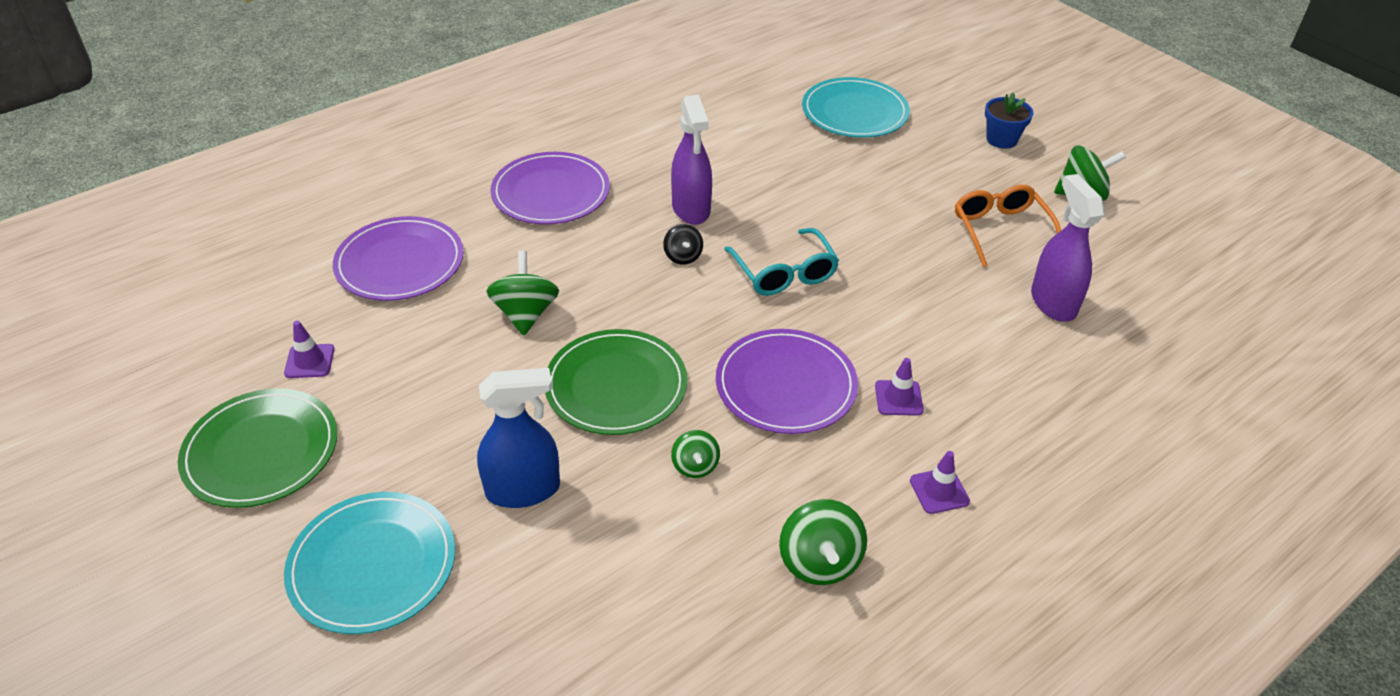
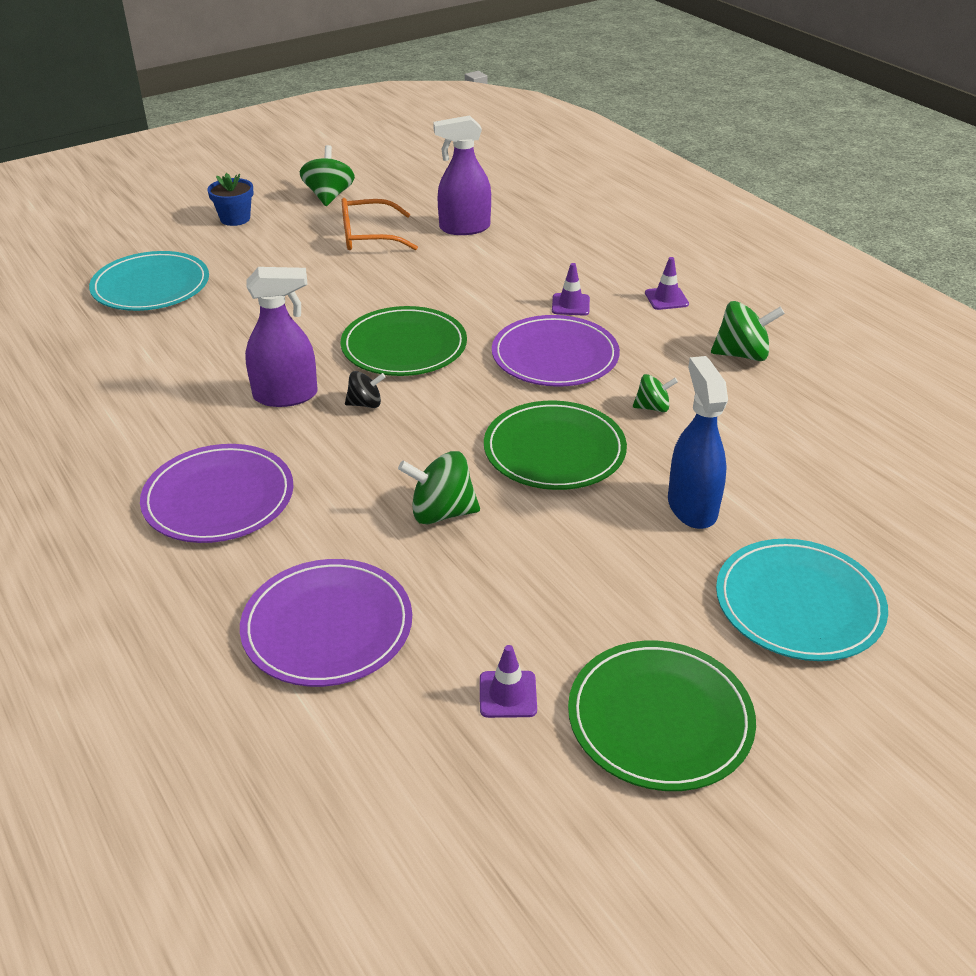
camera: 85 degrees left, 5 degrees down
(784, 273) = (404, 346): turquoise glasses -> green plate

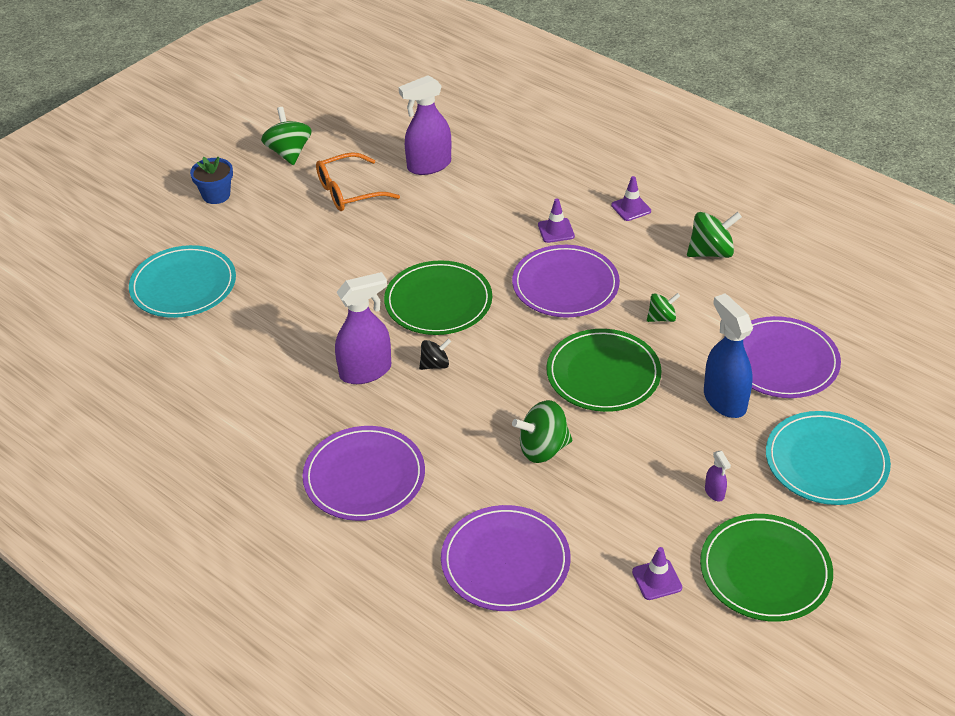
camera: 15 degrees left, 5 degrees up
(633, 607) = (714, 492): none -> purple spray bottle
(783, 479) = (781, 361): none -> purple plate

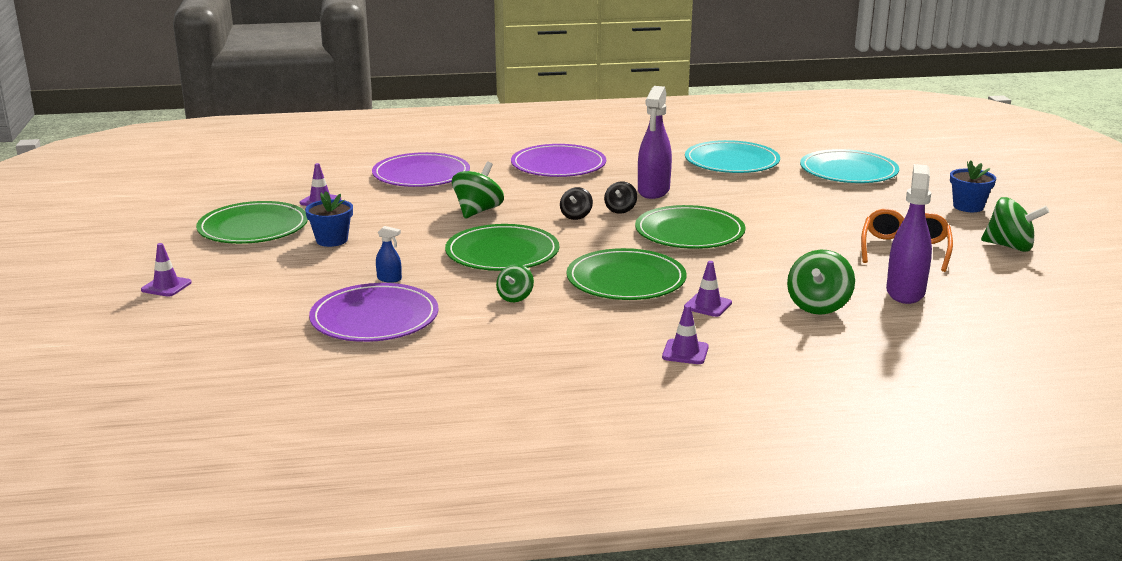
camera: 130 degrees right, 20 degrees down
(480, 382) = (576, 216): none -> black spinning top
(565, 285) = (626, 280): purple plate -> green plate
(711, 252) = (552, 357): green spinning top -> green spinning top (818, 306)
(714, 492) = (332, 240): purple spray bottle -> blue flower pot
(724, 400) = (389, 279): blue spray bottle -> blue spray bottle, size x0.45
(826, 461) = (265, 284): turquoise plate -> turquoise plate (731, 162)
(911, 516) = (166, 286): none -> purple traffic cone

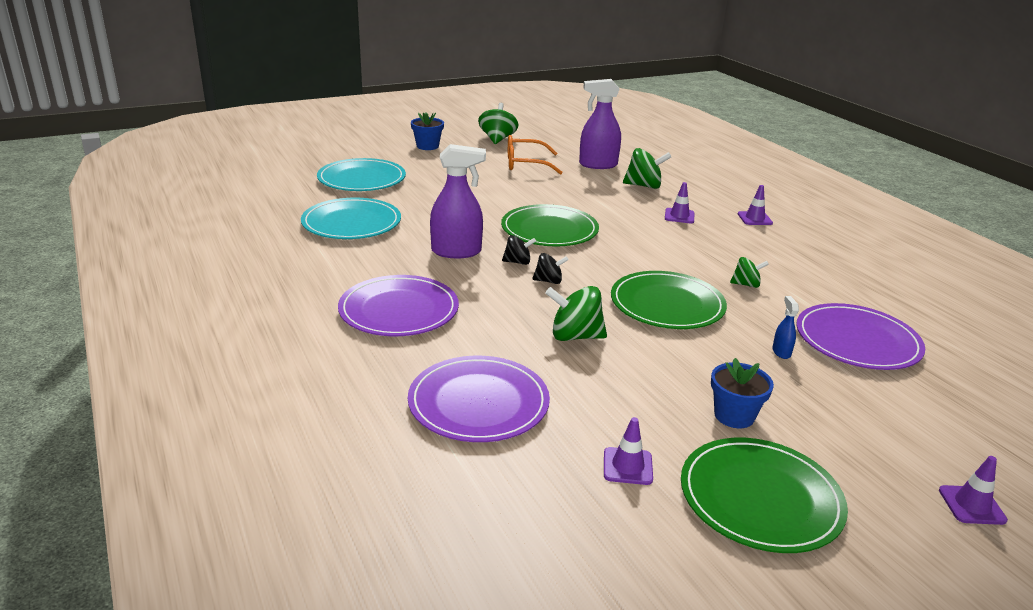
camera: 110 degrees left, 5 degrees up
(626, 280) = (667, 246): green plate -> none

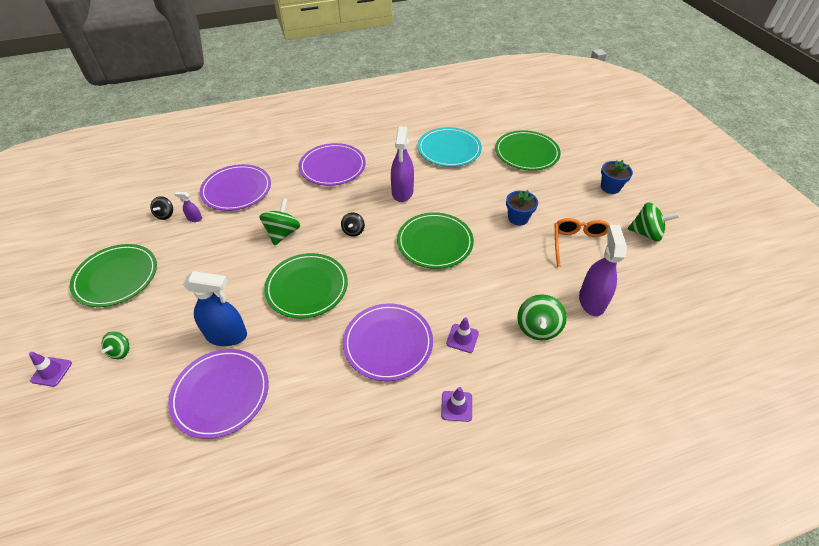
camera: 100 degrees right, 20 degrees up
(362, 179) = (526, 153): turquoise plate -> green plate
(518, 262) = (383, 219): black spinning top -> black spinning top (165, 214)
(574, 438) = (194, 218): none -> purple spray bottle
(627, 466) = (165, 233): purple traffic cone -> none
(712, 250) = (388, 343): none -> purple plate
(734, 416) = (178, 287): blue flower pot -> blue flower pot (518, 218)
(746, 284) = (323, 348): green spinning top -> green spinning top (121, 351)
(781, 352) = (227, 335): blue spray bottle -> blue spray bottle, size x2.24

